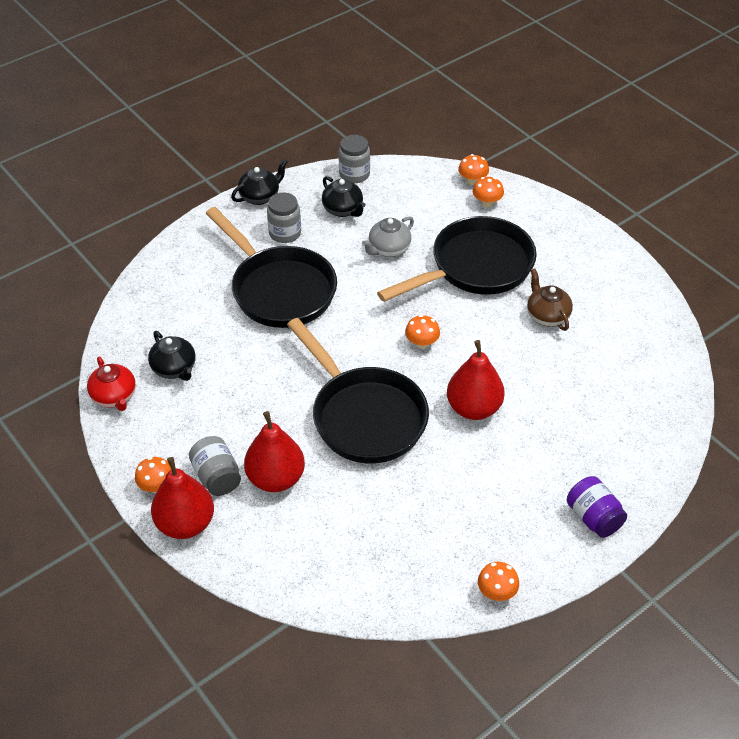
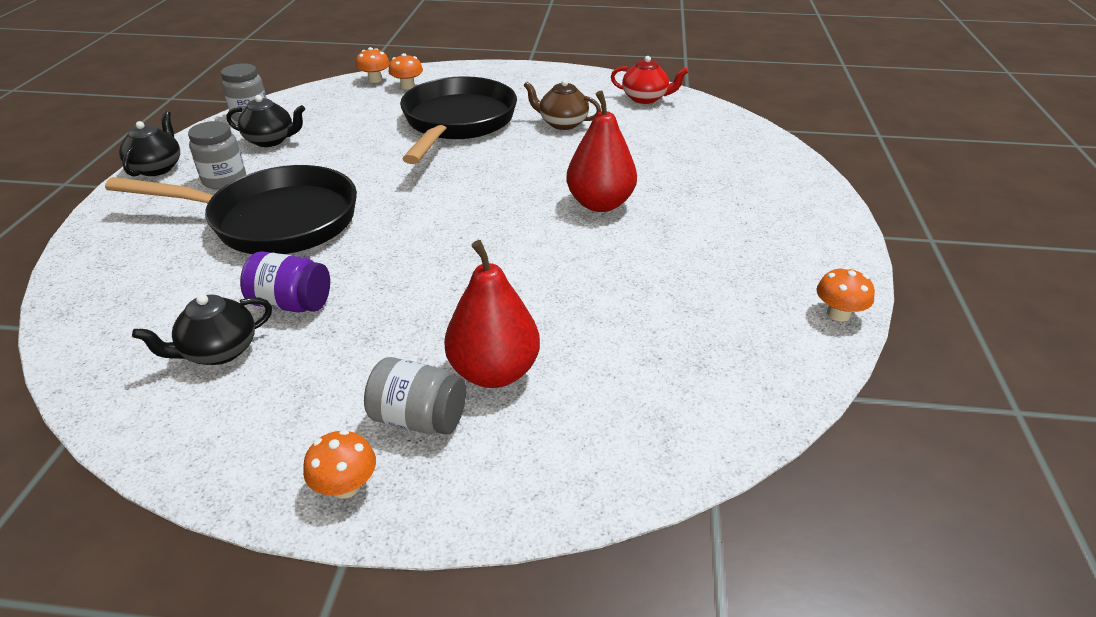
camera: 45 degrees left, 10 degrees down
(114, 397) = (155, 431): red teapot -> red teapot (645, 98)
(174, 369) = (219, 351): black teapot -> black teapot turned 135 degrees clockwise
(185, 524) = (443, 498): red pear -> none
(364, 416) = (510, 264): black pan -> none
(389, 249) = (357, 145): grey teapot -> none
(422, 343) = (485, 187): orange mushroom -> none
(593, 517) = (807, 216): purple jar -> purple jar (291, 304)

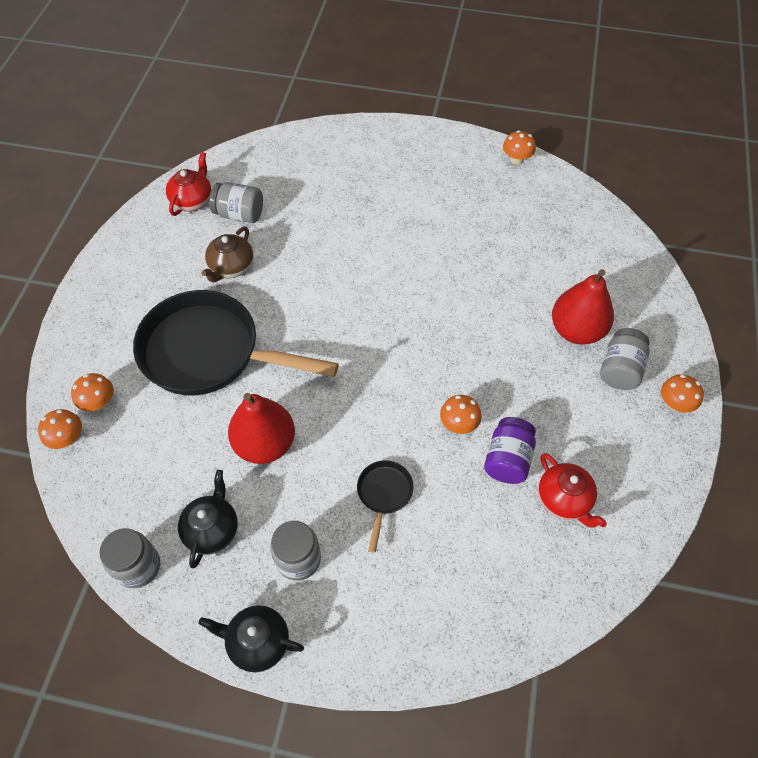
camera: 85 degrees left, 20 degrees up
(219, 351) = (564, 500): black teapot -> red teapot
(274, 221) = (384, 495): black pan -> black pan, size x0.42
(350, 266) = (458, 424): none -> orange mushroom
(600, 204) = (380, 256): red pear -> red pear (265, 444)
(636, 121) = (239, 214): none -> grey jar

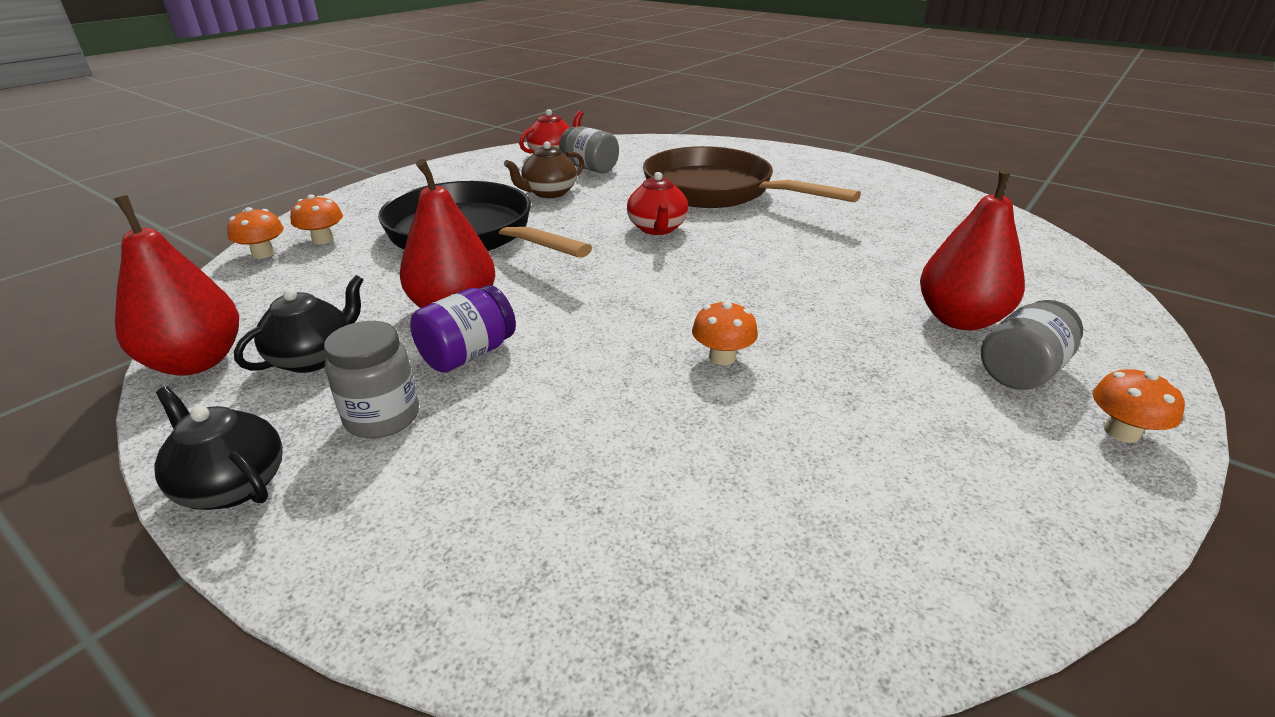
camera: 25 degrees right, 25 degrees down
(138, 566) = (196, 362): grey jar -> red pear
(361, 219) = (716, 191): none -> brown pan
(384, 495) = (559, 392): black pan -> none
(507, 459) = (776, 411): purple jar -> purple jar (468, 354)
(516, 159) = (934, 188): orange mushroom -> none
(564, 500) = (851, 486): red teapot -> red teapot (657, 228)

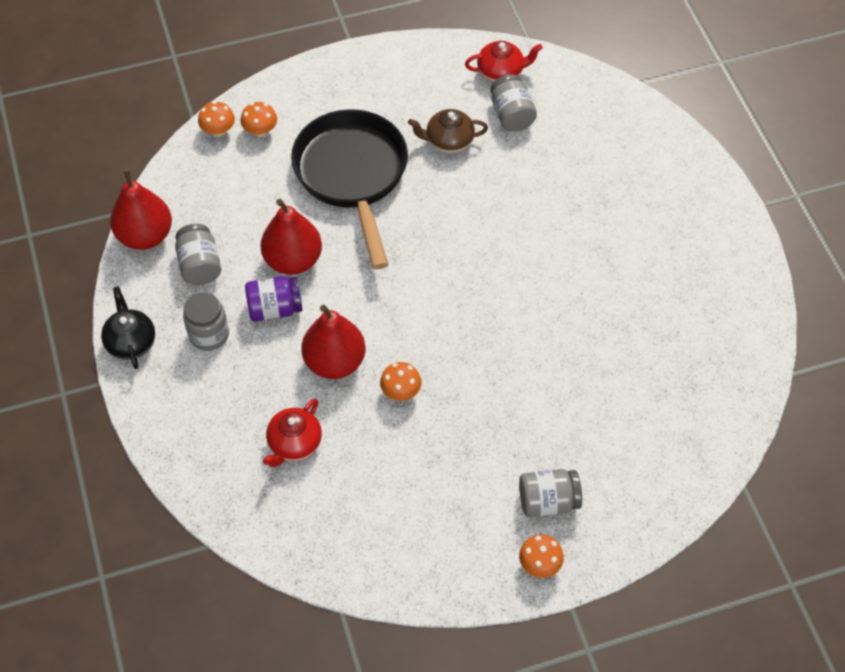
camera: 35 degrees right, 25 degrees up
(313, 358) = (200, 265): black teapot -> grey jar
(657, 228) = (483, 238): red teapot -> red teapot (294, 444)
(716, 191) = (576, 209): brown pan -> none
(959, 319) = (569, 446): red pear -> red pear (334, 362)

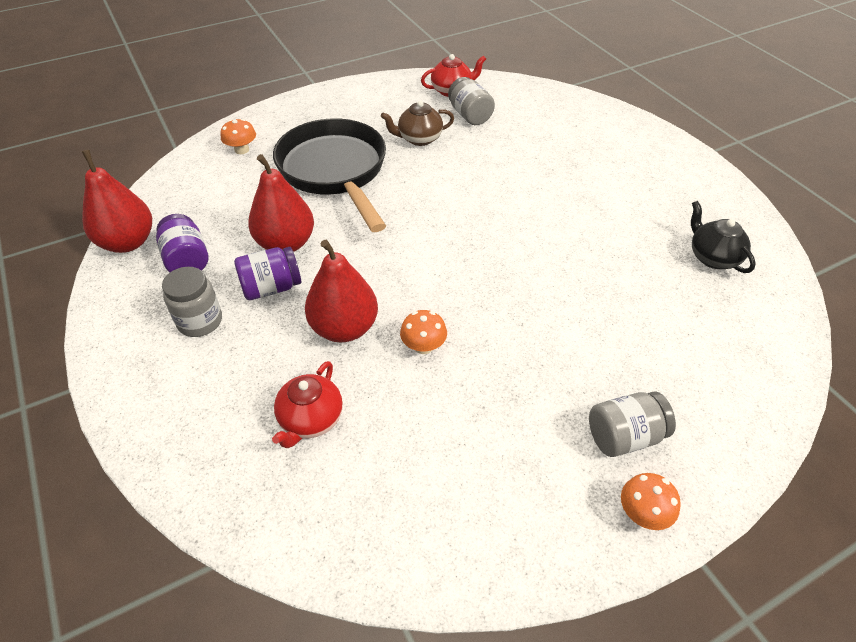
camera: 10 degrees left, 10 degrees down
(131, 342) = (109, 341): black teapot -> black teapot (713, 257)
(200, 265) = (187, 260): grey jar -> purple jar
(218, 130) = (201, 154): orange mushroom -> none

